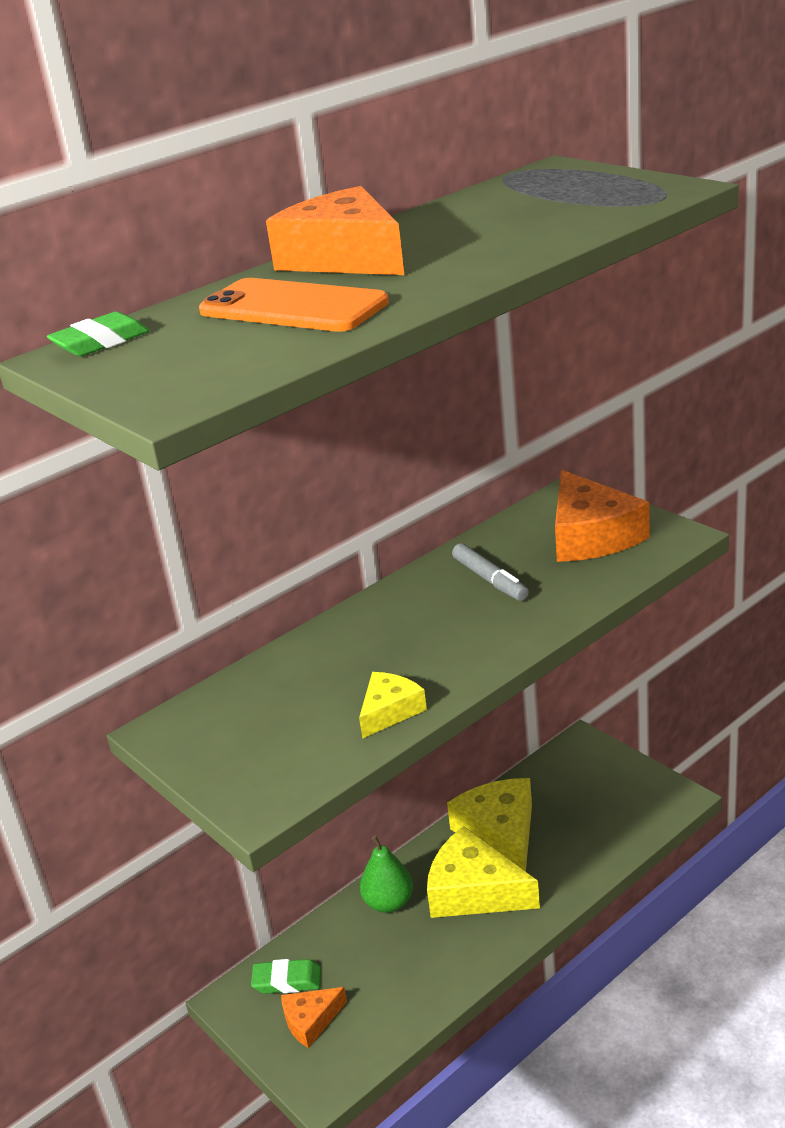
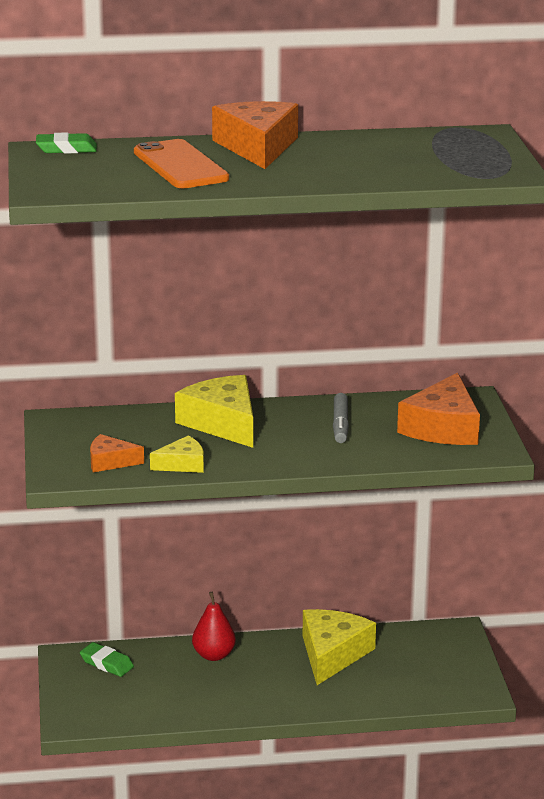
camera: 30 degrees right, 5 degrees down
(311, 1021) = (98, 689): orange cheese -> orange cheese (110, 462)
(389, 902) = (214, 655): green pear -> red pear
(474, 891) = (275, 676): yellow cheese -> yellow cheese (222, 423)

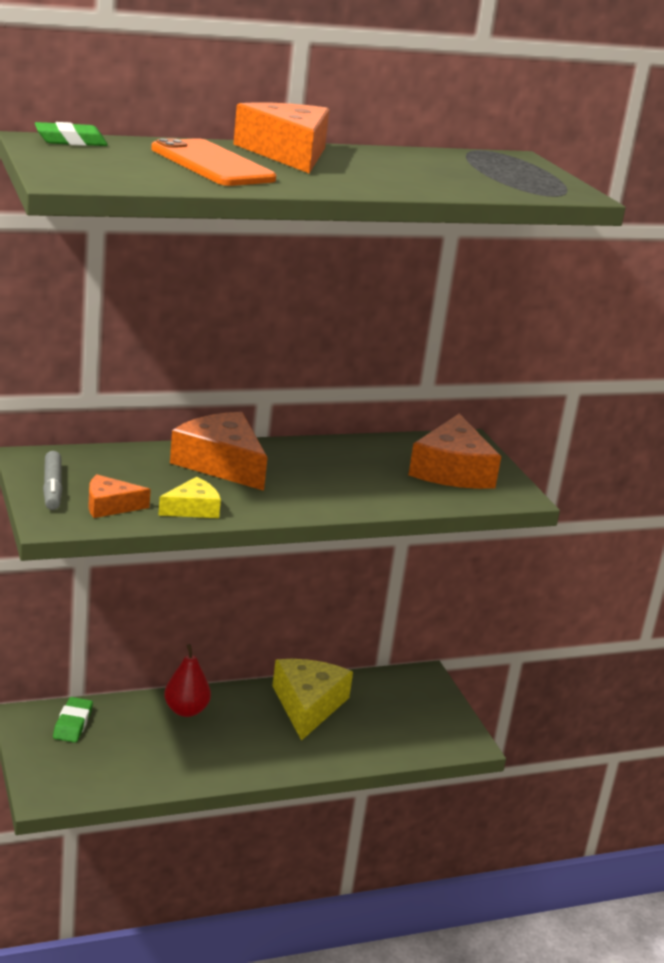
camera: 15 degrees left, 0 degrees up
(106, 663) = (73, 724): green eraser -> green eraser turned 75 degrees clockwise
(222, 423) = (221, 463): yellow cheese -> orange cheese
(340, 424) = (347, 466): grey marker -> grey marker (52, 488)

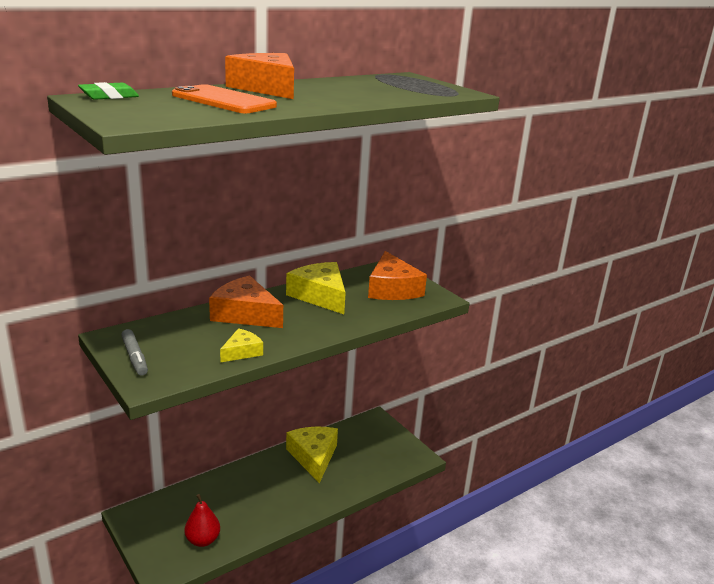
camera: 15 degrees left, 0 degrees up
(73, 724) = (163, 511): green eraser -> none
(110, 506) = (183, 362): orange cheese -> none
(186, 710) = (237, 481): red pear -> red pear (203, 540)
(340, 460) = (320, 296): none -> yellow cheese

